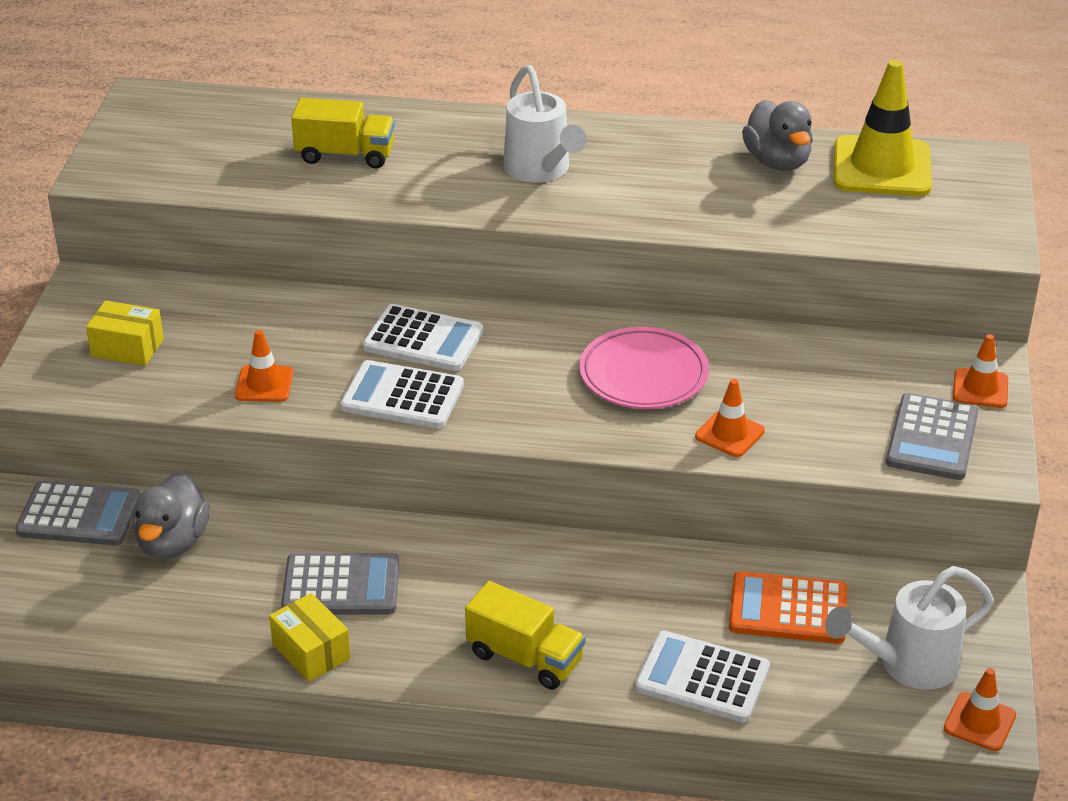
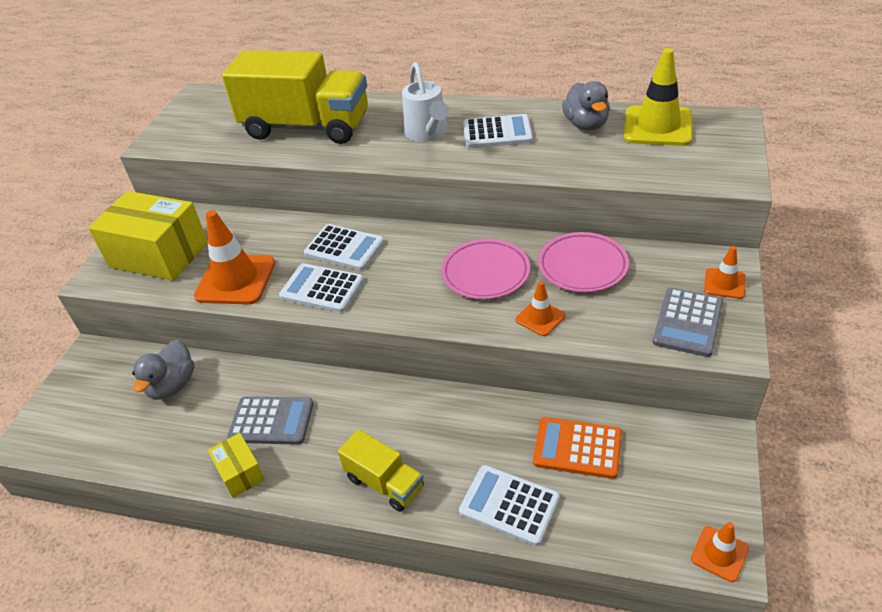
camera: 10 degrees right, 5 degrees up
(79, 515) = (120, 364): grey calculator -> none
(127, 348) = (158, 254): yellow box -> yellow box, size x2.09
(264, 384) = (235, 280): orange traffic cone -> orange traffic cone, size x1.94
(345, 155) = (306, 127): yellow truck -> yellow truck, size x2.05
(646, 171) = (497, 133): none -> white calculator
(782, 366) = (582, 266): none -> pink plate
(908, 664) = (665, 499): white watering can -> none

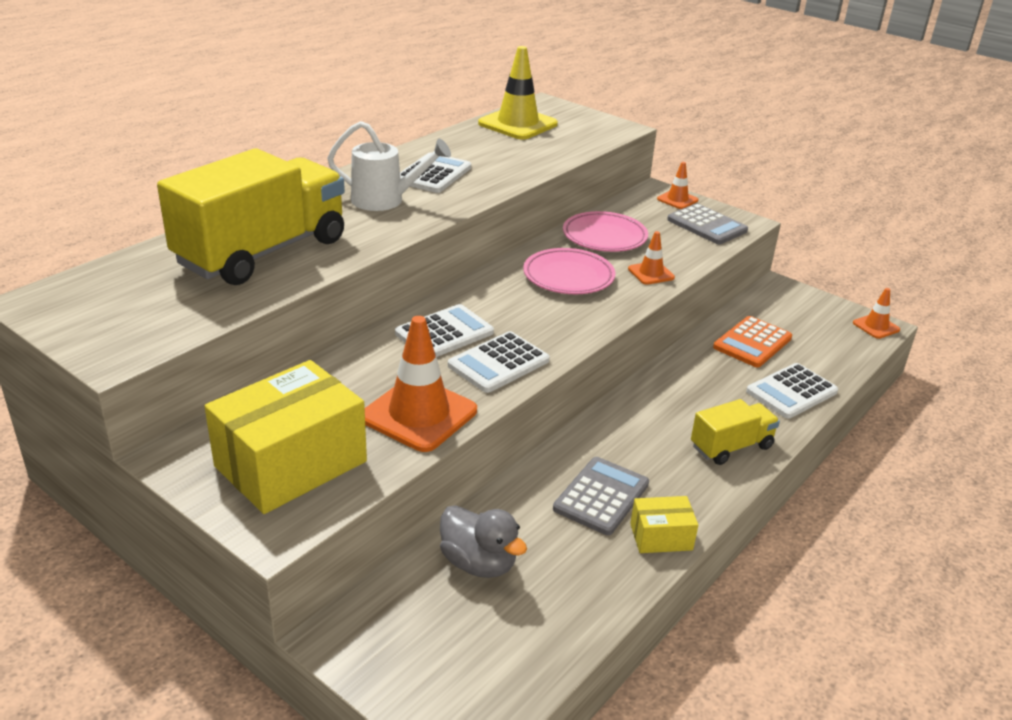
camera: 70 degrees left, 10 degrees down
(586, 124) = (476, 142): grey duck -> none

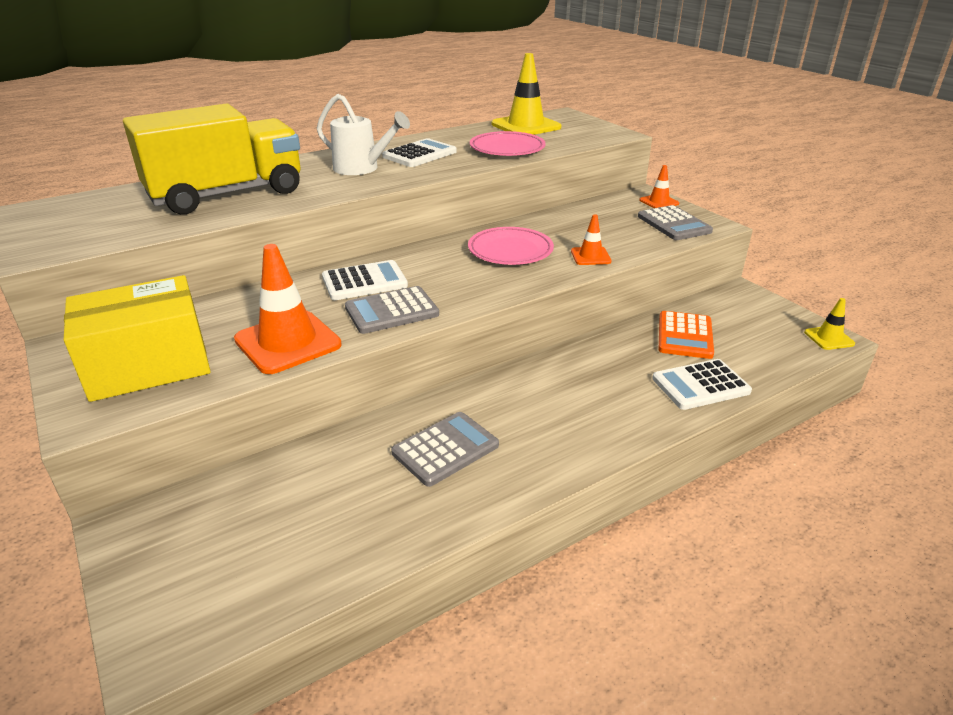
camera: 20 degrees right, 0 degrees up
(479, 563) = (290, 487): grey duck -> none
(498, 363) = (391, 311): white calculator -> grey calculator
(604, 237) = (567, 224): pink plate -> pink plate (507, 149)
(661, 537) = (478, 498): yellow box -> none
(731, 447) = (605, 426): yellow truck -> none
(752, 343) = (685, 336): orange calculator -> orange calculator turned 45 degrees counterclockwise
(876, 326) = (829, 338): orange traffic cone -> yellow traffic cone

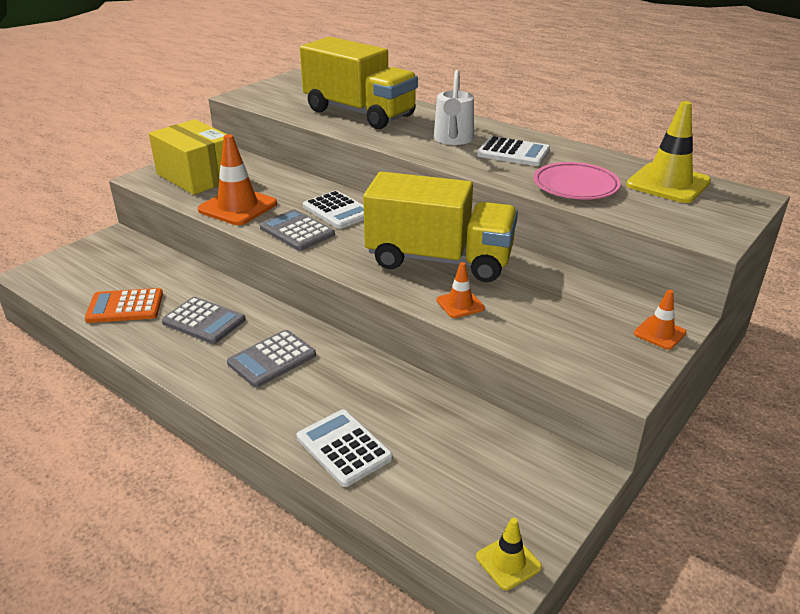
camera: 70 degrees right, 0 degrees up
(510, 251) = (439, 260): pink plate -> yellow truck
(673, 224) = (596, 350): grey calculator -> grey calculator (272, 359)
(685, 336) = (438, 429): orange calculator -> orange calculator (125, 307)

